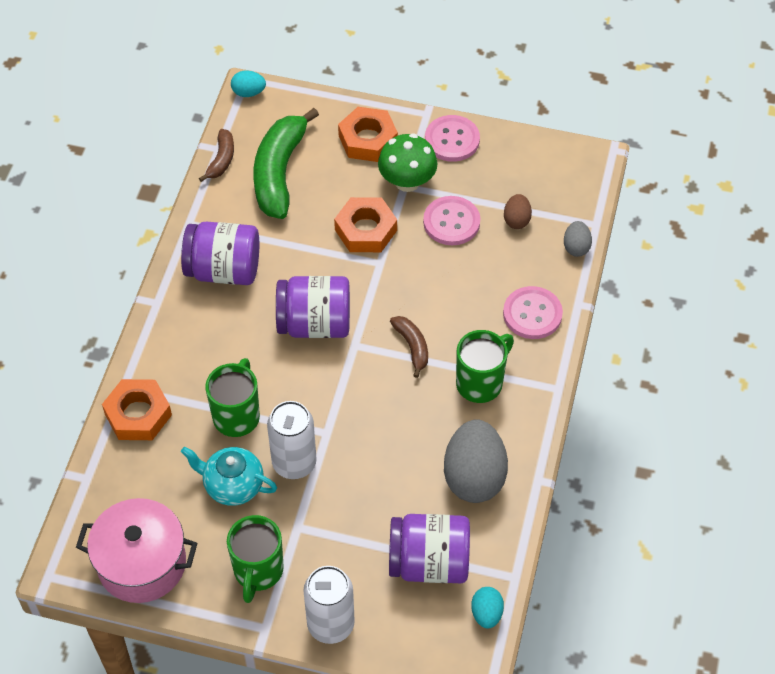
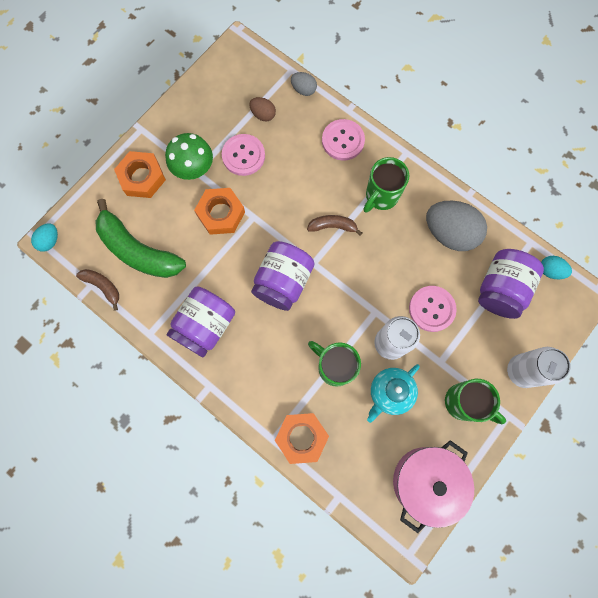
camera: 65 degrees left, 20 degrees up
(452, 140) = (173, 123): pink button -> pink button (431, 309)
(481, 382) = (381, 196): green mug -> green mug turned 120 degrees counterclockwise

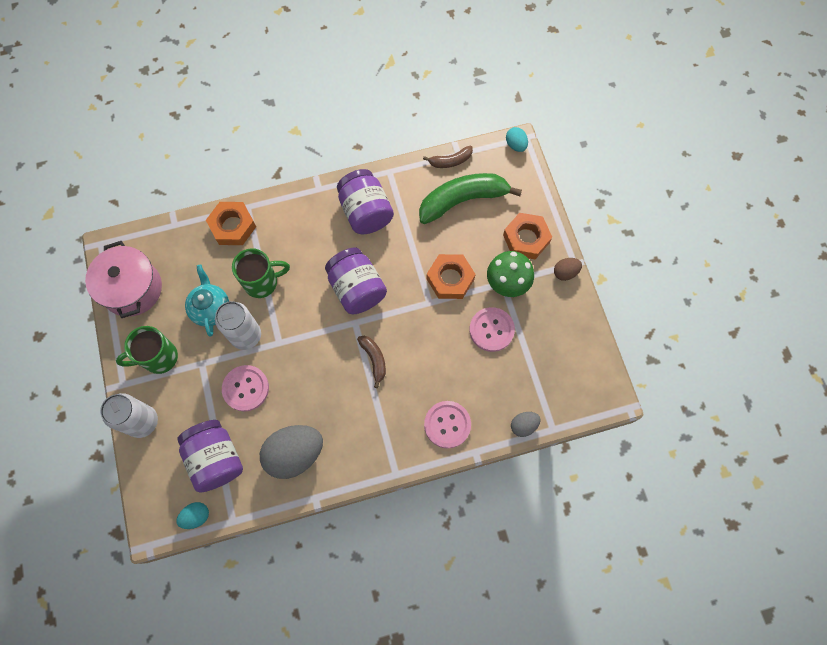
camera: 125 degrees right, 5 degrees down
(263, 115) = (521, 372): brown egg -> brown egg (565, 272)
(332, 226) = (374, 359): brown banana -> brown banana turned 60 degrees counterclockwise
(381, 196) = (371, 419): green mug -> none

